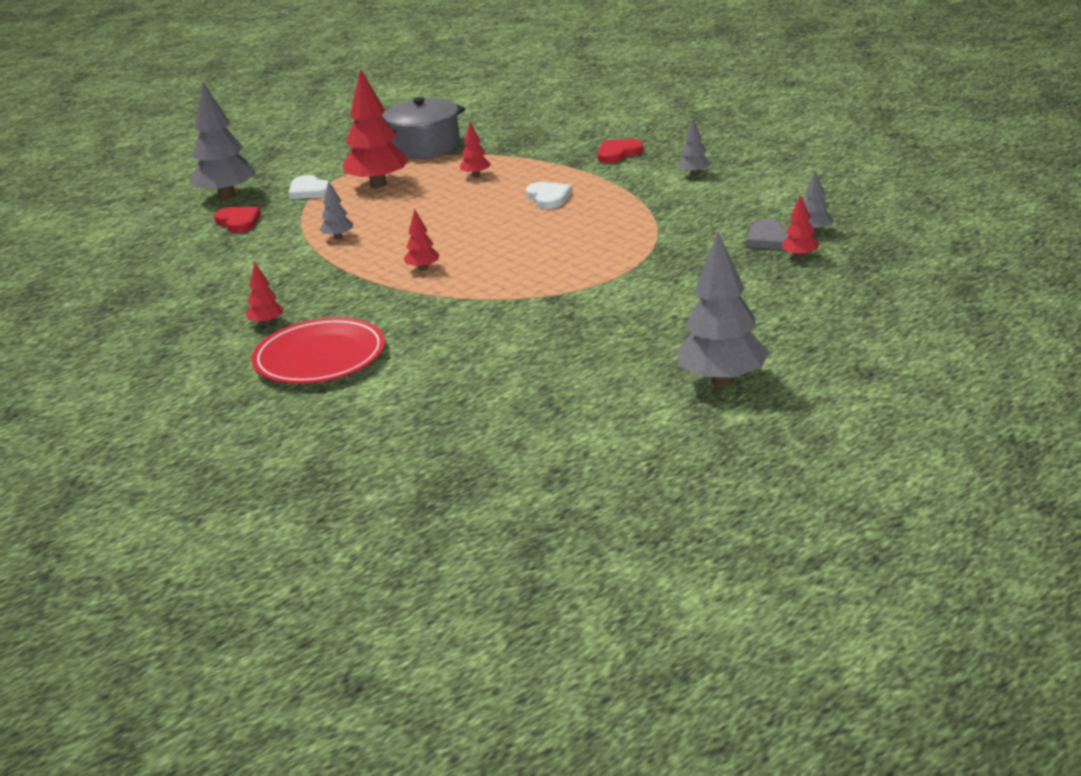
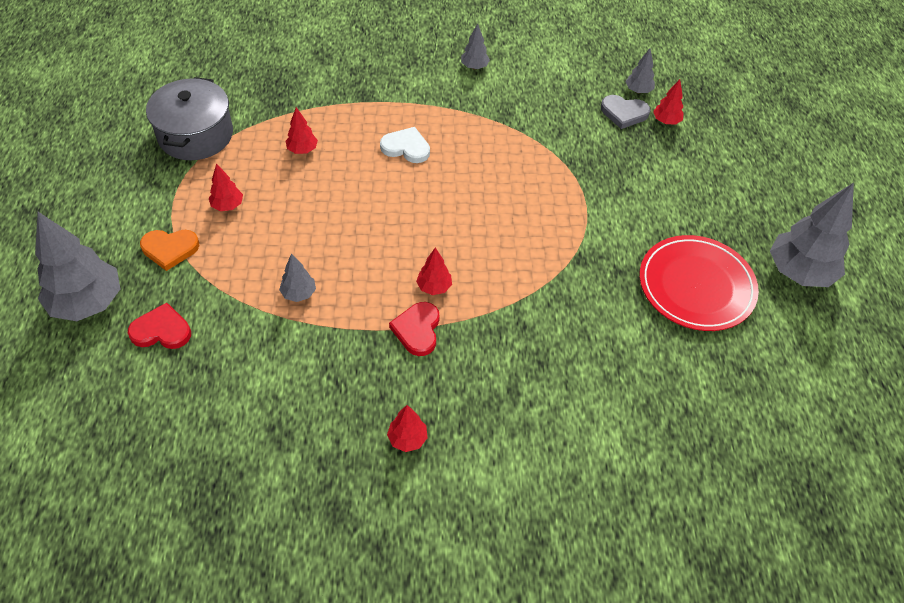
camera: 55 degrees left, 25 degrees up
(309, 191) = (170, 249): white heart -> orange heart
(320, 357) = (516, 445): red plate -> red plate (696, 286)
(378, 184) = (227, 206): red tree -> red tree, size x0.48
(618, 153) = (382, 68): red heart -> red heart (417, 330)

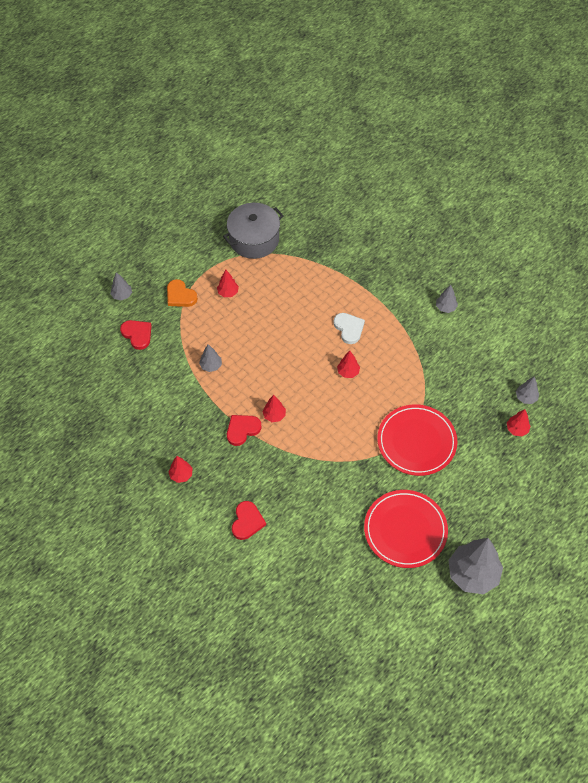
camera: 50 degrees right, 5 degrees up
(88, 303) = (122, 295): grey tree -> grey tree, size x0.48
(302, 150) = (295, 288): red tree -> red tree (348, 372)
(543, 420) = (247, 521): none -> red heart
(600, 199) = (416, 442): none -> red plate
(624, 113) = (498, 404): grey heart -> none

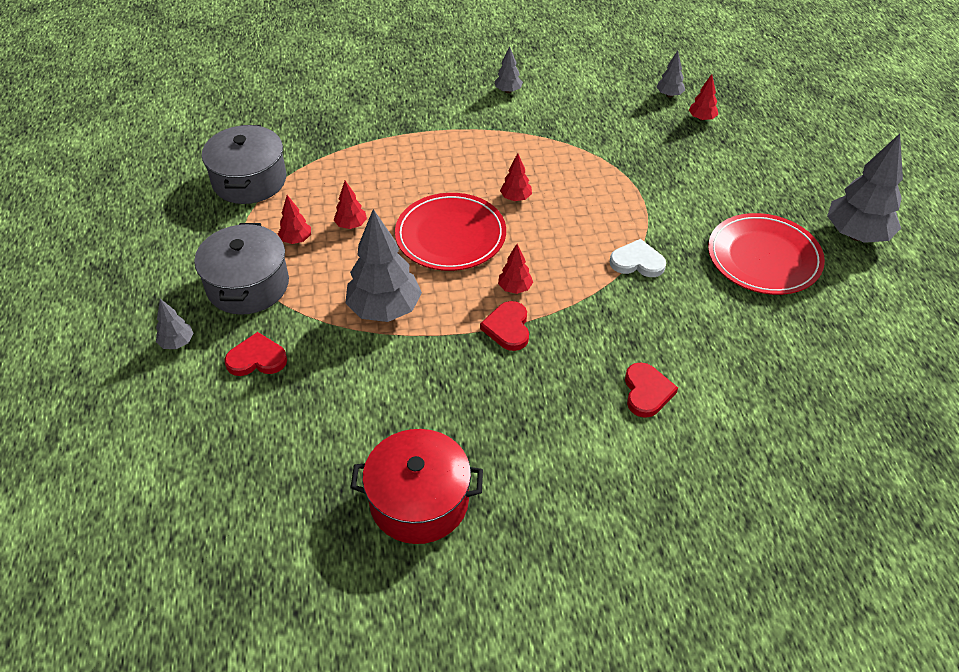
camera: 55 degrees left, 10 degrees down
(105, 459) = (419, 501): none -> red pot
(180, 295) = (248, 285): orange heart -> grey pot
(181, 475) = (521, 425): red tree -> red tree (351, 225)
(211, 366) = (385, 309): grey tree -> grey tree, size x2.10
(247, 521) = (647, 392): red heart -> red heart turned 45 degrees clockwise
(349, 328) = (459, 169): white heart -> white heart (637, 262)
(416, 442) = (656, 193): red plate -> red plate (450, 236)

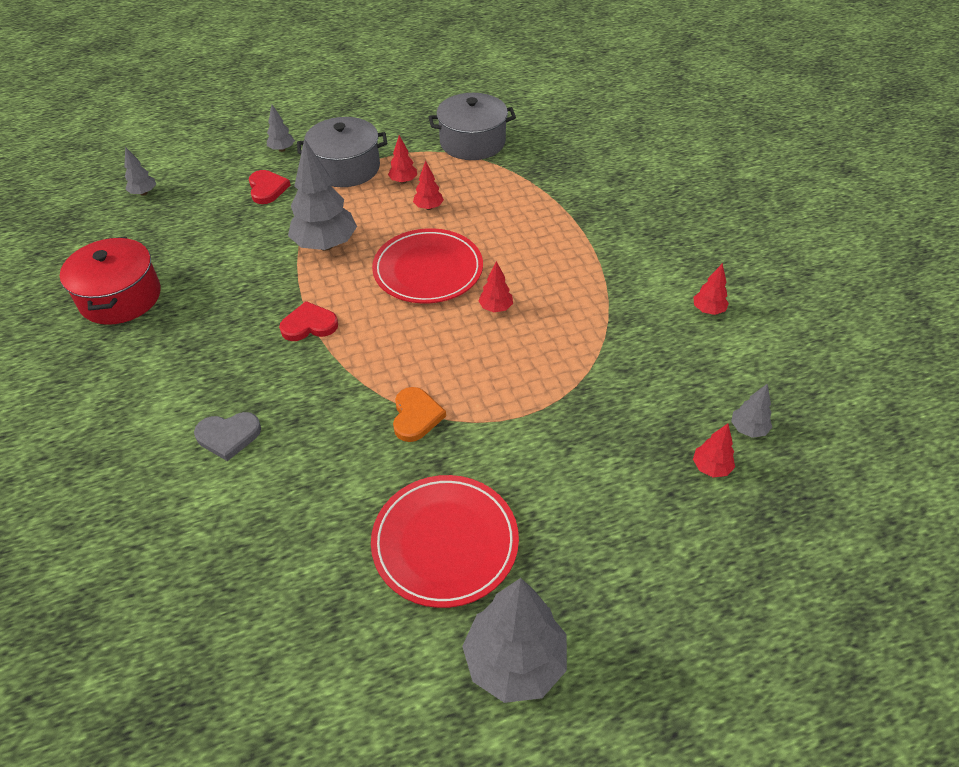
camera: 80 degrees right, 0 degrees up
(508, 91) = (680, 279): grey tree -> grey tree (144, 193)
(515, 288) = (362, 323): red tree -> red tree (708, 310)
(637, 262) = (416, 416): white heart -> orange heart
(647, 392) = (228, 436): red heart -> grey heart

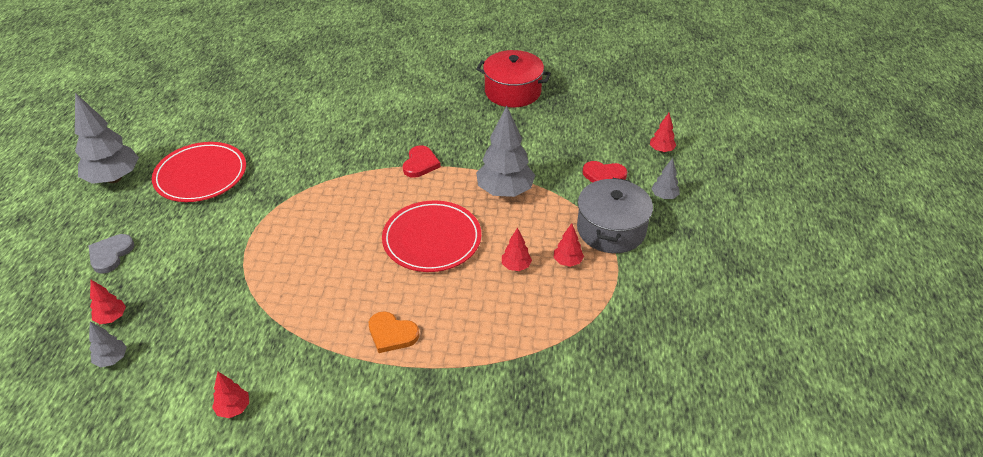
camera: 115 degrees right, 5 degrees down
(144, 193) = (634, 114): grey tree -> none
(228, 436) = (353, 115): grey heart -> grey heart (110, 254)
(416, 416) = (296, 190): orange heart -> orange heart (392, 334)
(472, 142) = (610, 338): grey pot -> none
(495, 308) = (357, 264): red tree -> red tree (661, 150)

